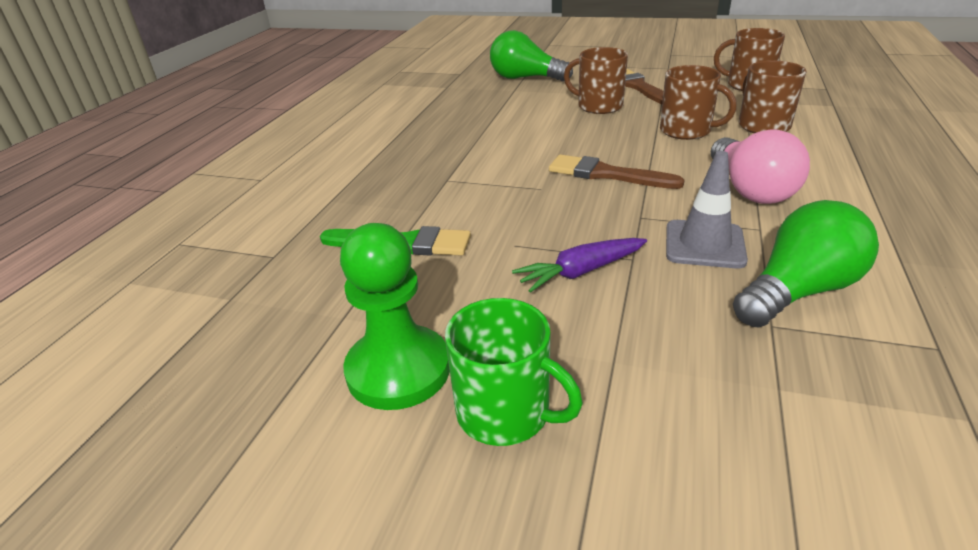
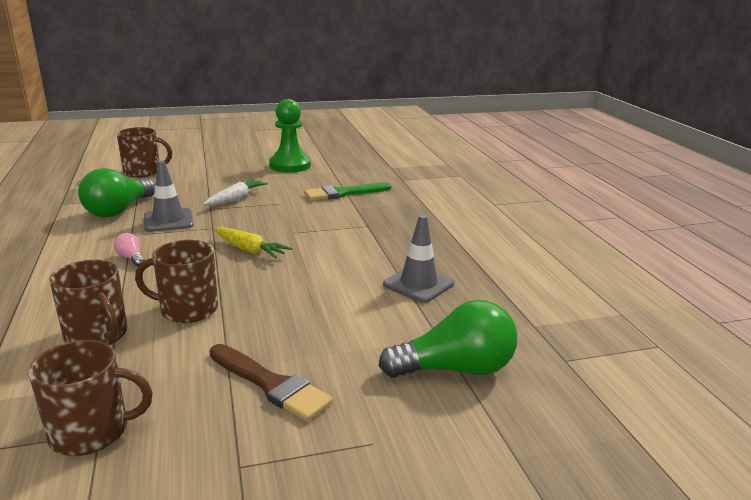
camera: 145 degrees right, 10 degrees down
(481, 118) = (418, 284): none -> grey traffic cone
(505, 412) = (241, 165): green mug -> none
(580, 272) = (236, 199): purple carrot -> white carrot
(599, 106) = (304, 329): brown mug -> brown mug (143, 172)
(606, 174) = (249, 250): brown brush -> yellow carrot
(750, 190) = (131, 258): pink light bulb -> pink light bulb, size x0.44

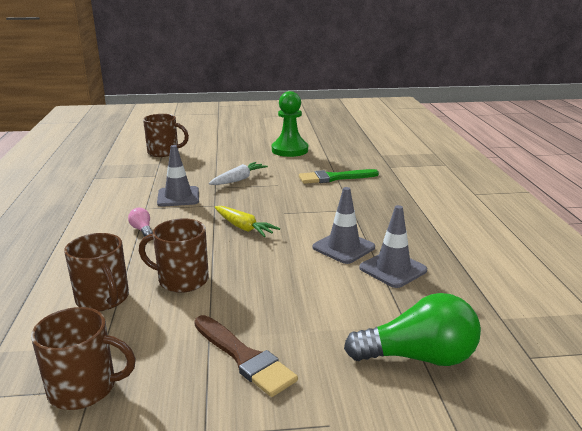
camera: 10 degrees right, 0 degrees up
(119, 210) = (138, 186): green light bulb -> none
(363, 265) = (343, 247): none -> grey traffic cone

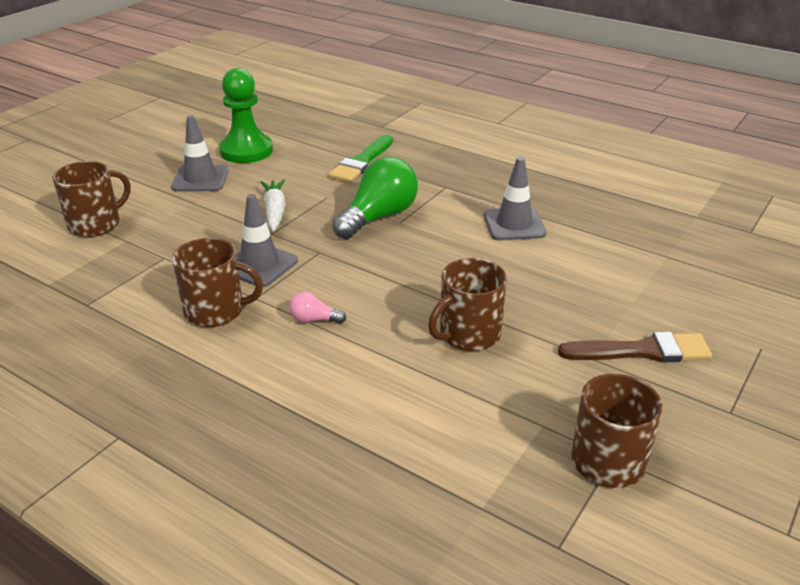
camera: 50 degrees left, 10 degrees up
(103, 299) = (449, 398): brown mug -> brown mug (216, 311)
(243, 227) = (401, 256): yellow carrot -> none
(393, 269) = (579, 221): grey traffic cone -> grey traffic cone (200, 179)
(419, 357) = (713, 272): green light bulb -> green light bulb (379, 217)

